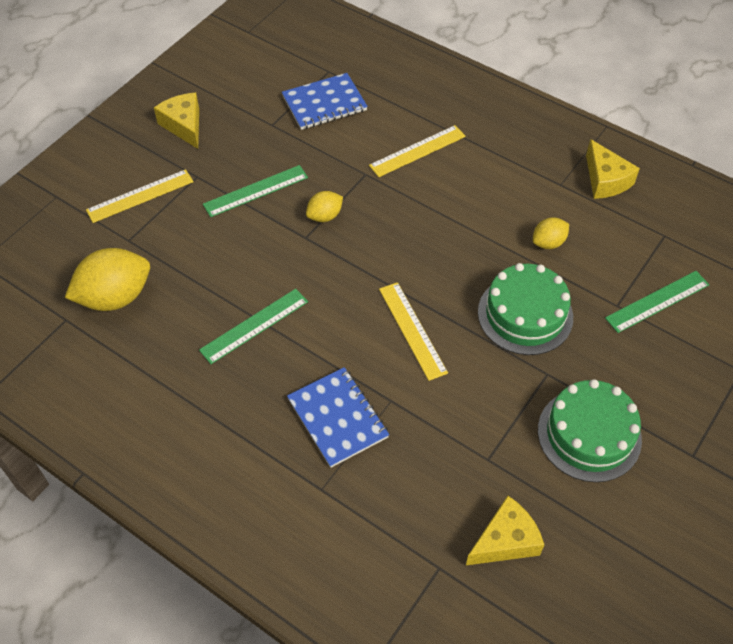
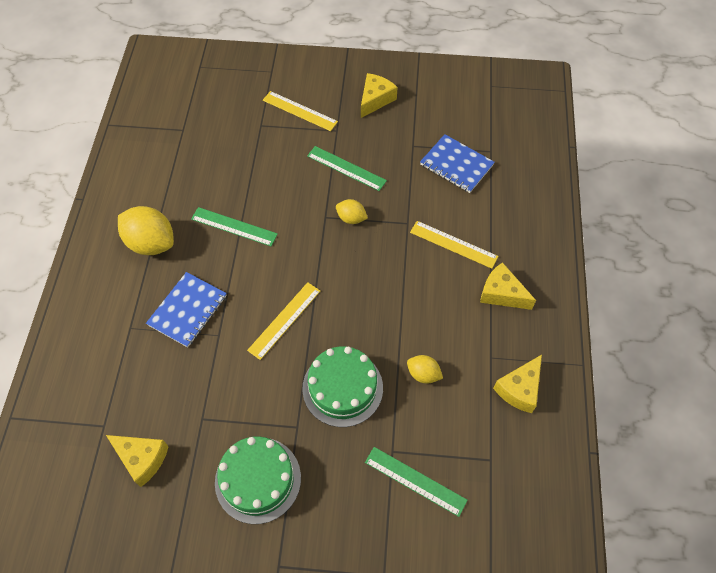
camera: 60 degrees right, 5 degrees up
(115, 297) = (213, 143): yellow lemon -> yellow lemon (151, 243)
(497, 143) = (502, 293): none -> yellow cheese

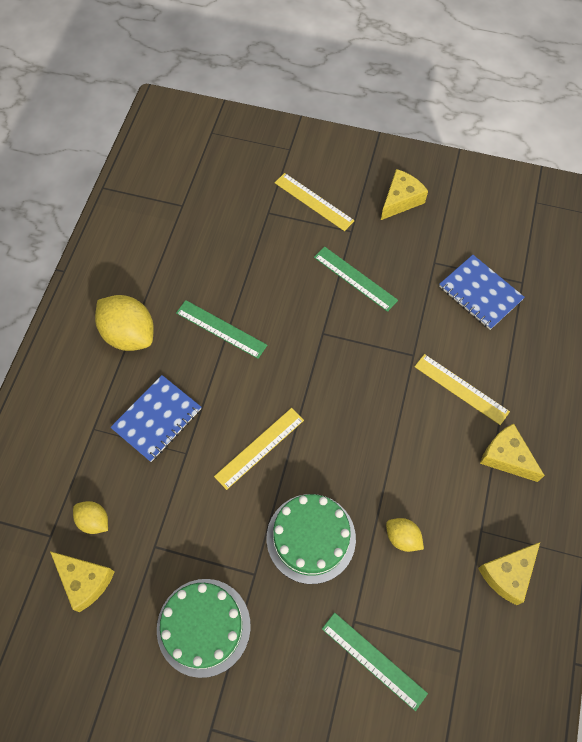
camera: 10 degrees right, 5 degrees up
(351, 218) = (351, 339): yellow lemon -> yellow lemon (94, 521)

